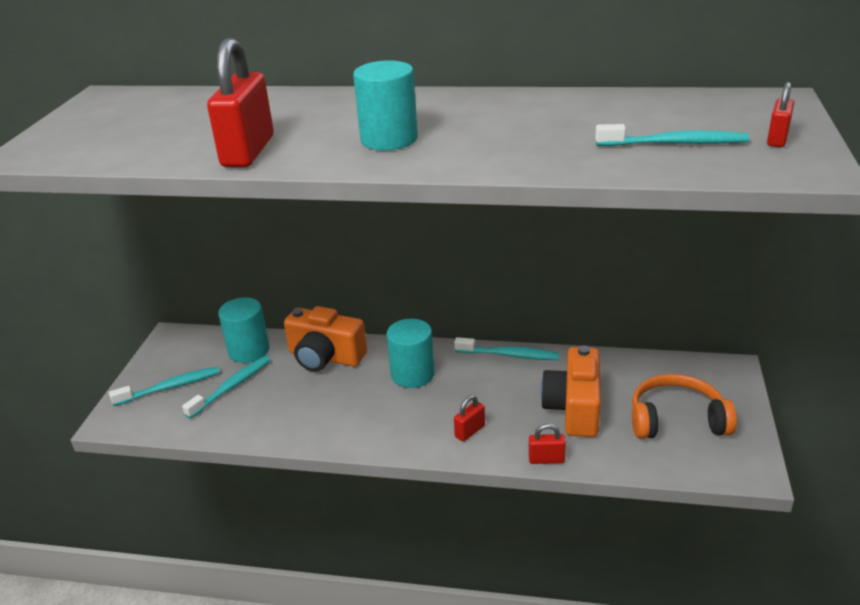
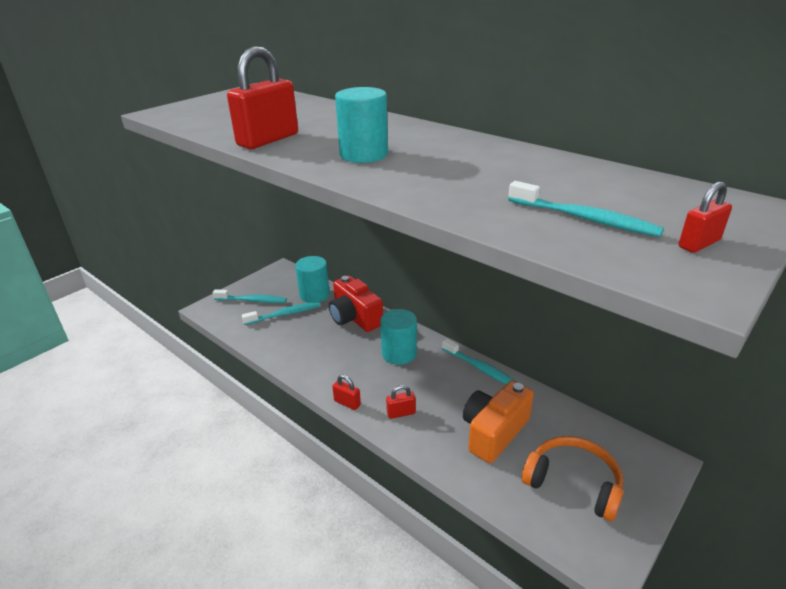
camera: 30 degrees right, 0 degrees up
(325, 357) = (355, 318): orange camera -> red camera
(546, 459) = (437, 462): red padlock -> red padlock (347, 403)

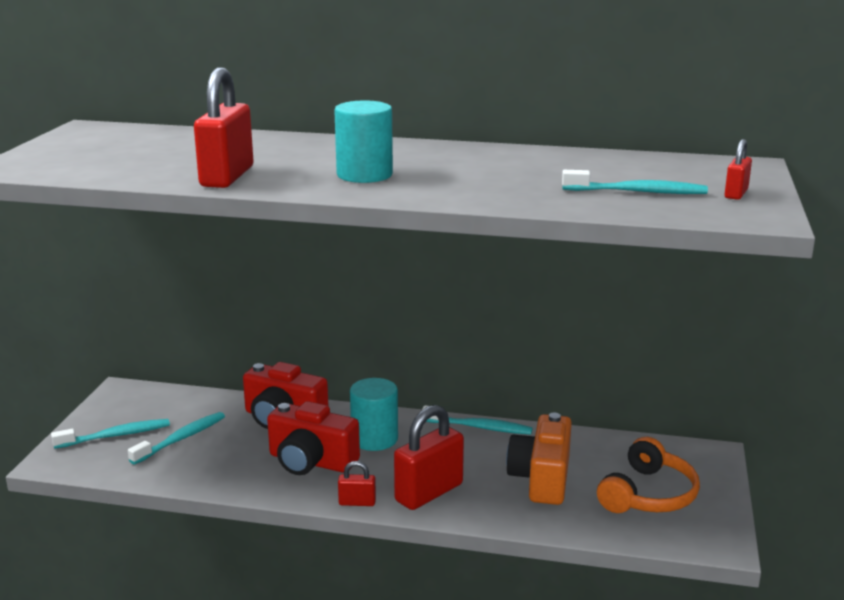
camera: 30 degrees left, 10 degrees down
(314, 295) = (202, 407): turquoise cylinder -> none
(344, 358) = (311, 461): none -> red camera
(401, 413) = (429, 493): red padlock -> red padlock, size x2.05
(573, 483) = (648, 495): orange headphones -> orange headphones turned 120 degrees clockwise

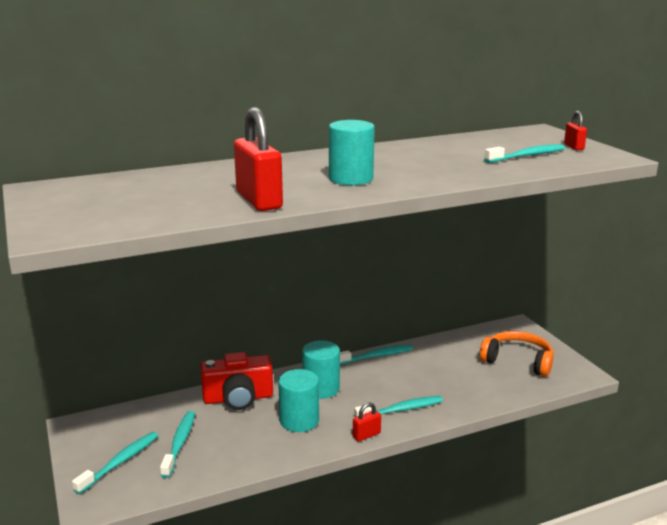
camera: 35 degrees left, 0 degrees up
(311, 461) = (299, 420): red camera -> turquoise cylinder
(429, 493) = (401, 410): red padlock -> turquoise toothbrush
(542, 478) = (452, 374): orange camera -> none
(648, 495) = (518, 361): orange headphones -> orange headphones turned 60 degrees counterclockwise

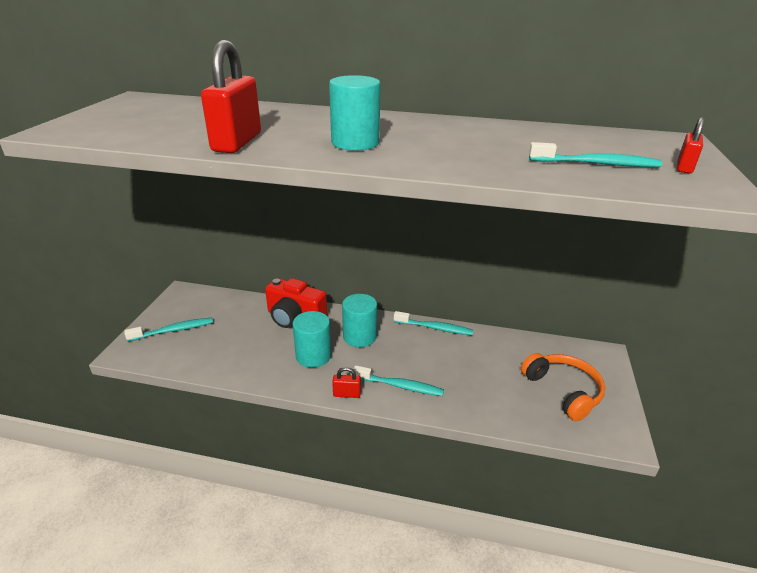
camera: 35 degrees right, 10 degrees up
(179, 443) = (220, 334): turquoise toothbrush -> none

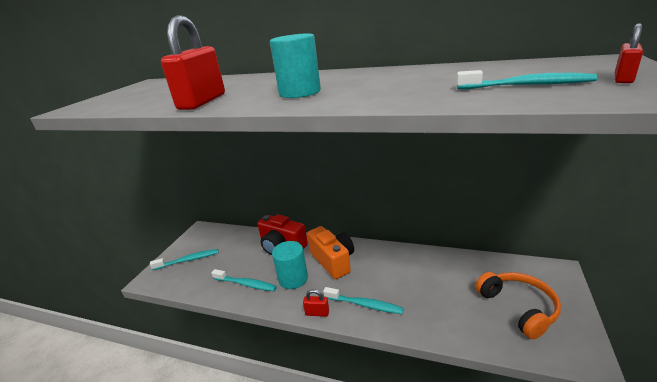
camera: 10 degrees right, 5 degrees down
(359, 337) = (333, 261): turquoise cylinder -> orange camera
(435, 328) = (398, 251): turquoise toothbrush -> turquoise toothbrush (246, 284)

